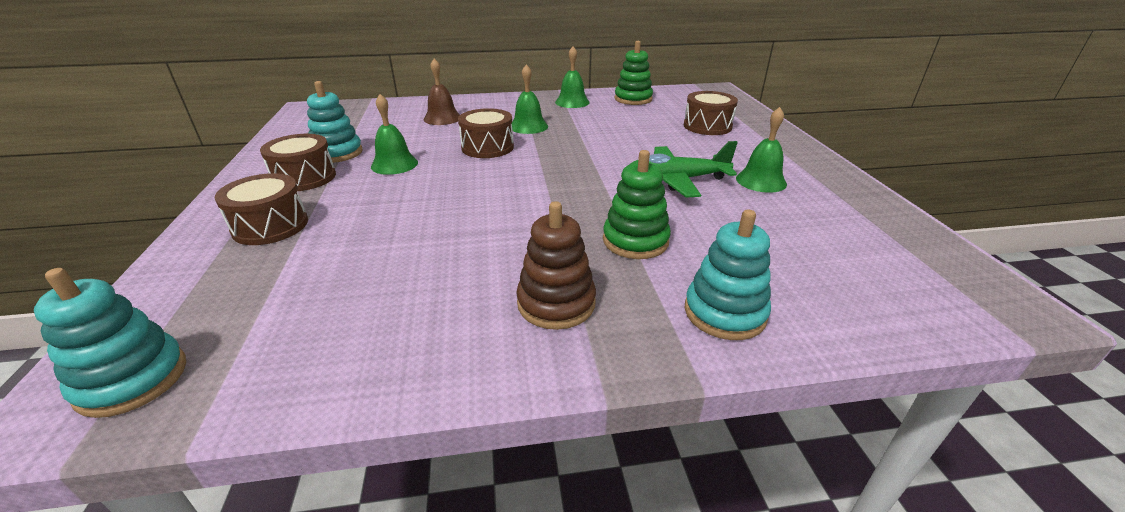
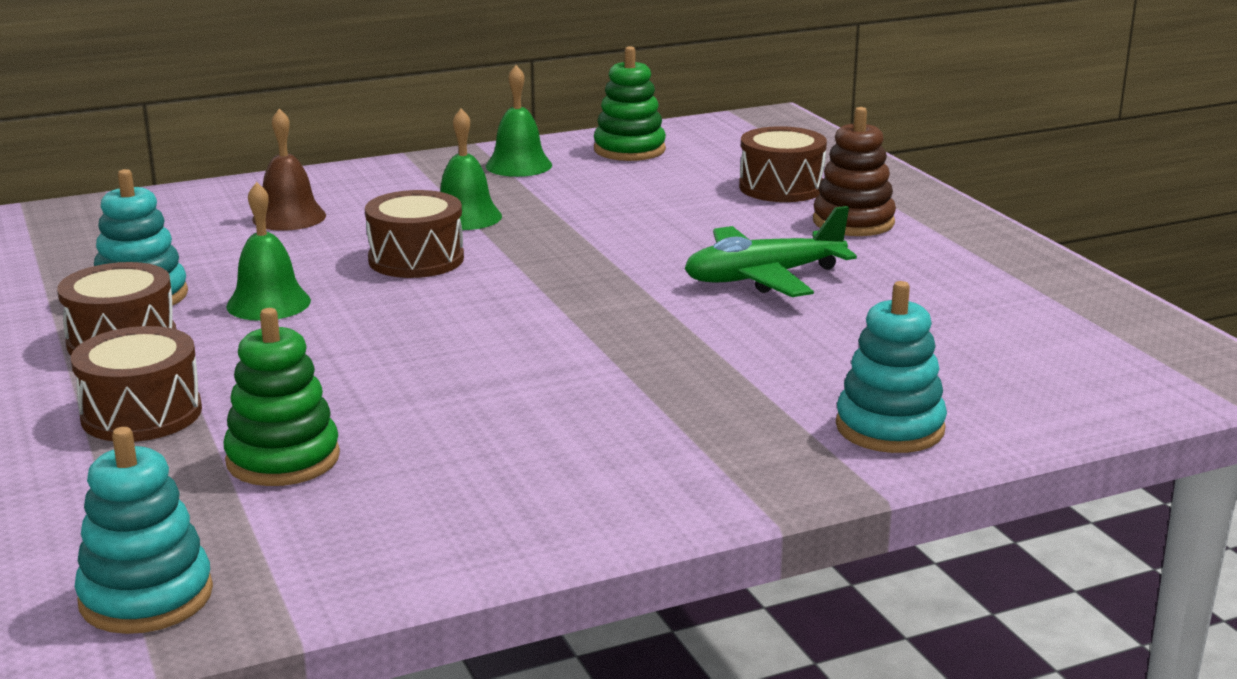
camera: 15 degrees left, 10 degrees down
(556, 303) = (665, 447): brown stacking toy -> brown stacking toy (853, 222)
(635, 241) = (738, 364): green stacking toy -> green stacking toy (283, 459)
(761, 181) = (893, 265): green bell -> none

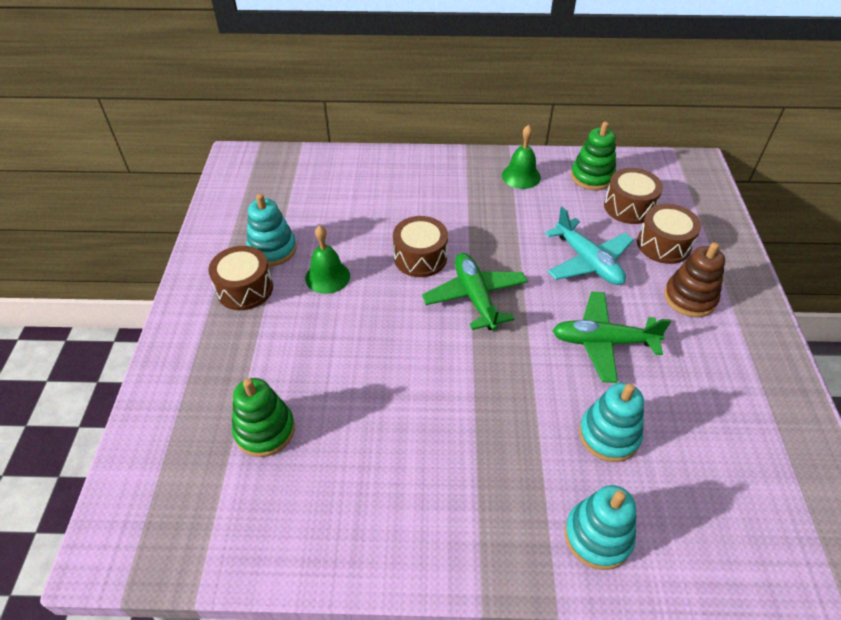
camera: 25 degrees right, 25 degrees up
(141, 414) = (222, 361): brown drum -> brown drum (629, 207)
(146, 597) = (147, 530): turquoise stacking toy -> turquoise stacking toy (609, 435)
(289, 217) = (377, 194): brown bell -> none
(465, 217) = (466, 222): green bell -> none
(537, 277) = (475, 297): none -> green plane
(684, 219) = (588, 262): none -> turquoise plane

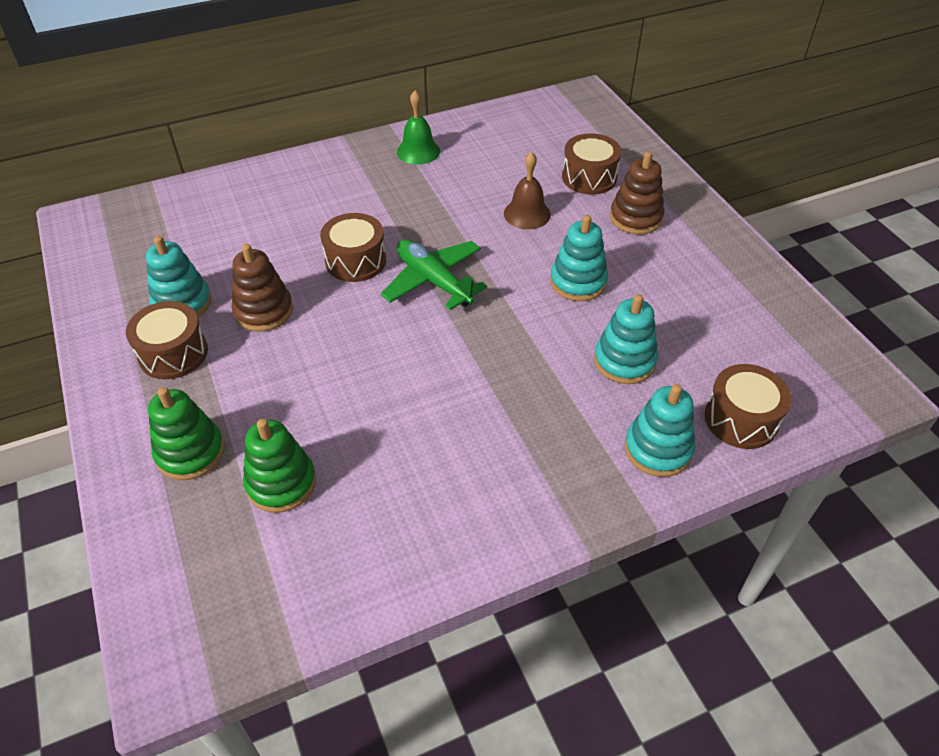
camera: 25 degrees left, 0 degrees up
(327, 277) = (263, 311): green bell -> brown stacking toy
(588, 262) = (527, 214): turquoise plane -> brown bell
(592, 177) = (490, 133): green stacking toy -> green stacking toy (190, 452)
(603, 342) = (578, 282): green plane -> turquoise stacking toy
(629, 207) = (540, 152): brown drum -> brown drum (741, 419)

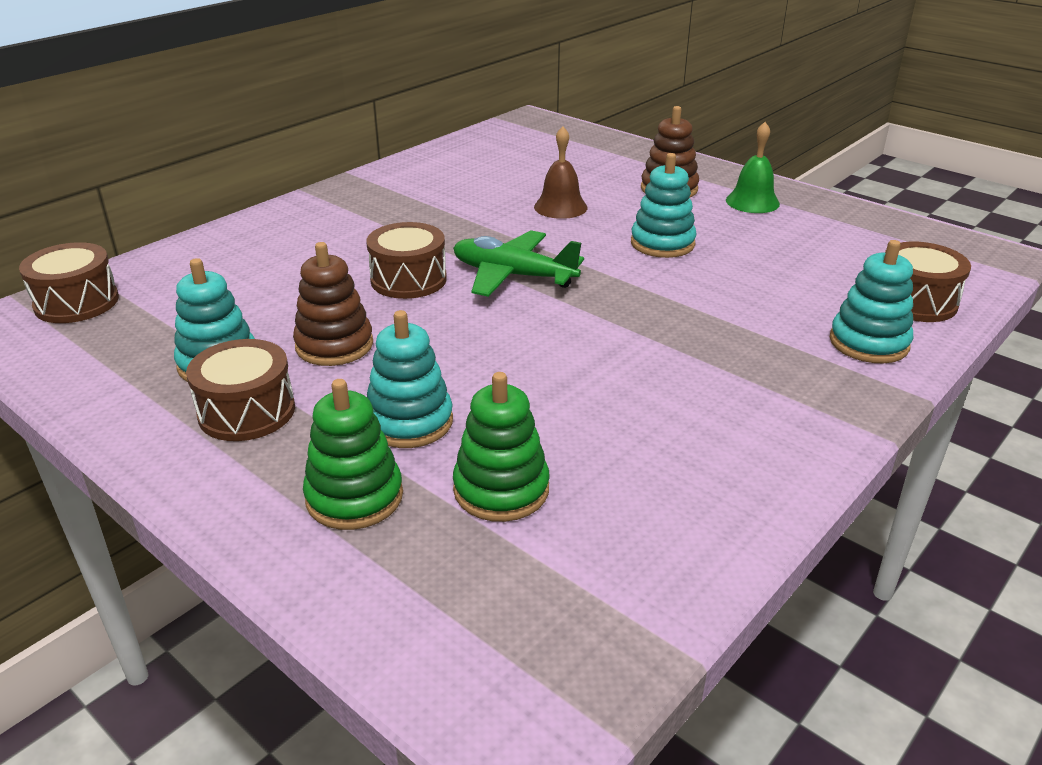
camera: 25 degrees left, 15 degrees down
(418, 151) = (398, 185): green bell -> green bell (752, 202)
(589, 177) = (595, 171): brown drum -> brown drum (76, 302)
(624, 361) = (767, 288): turquoise stacking toy -> turquoise stacking toy (409, 422)

